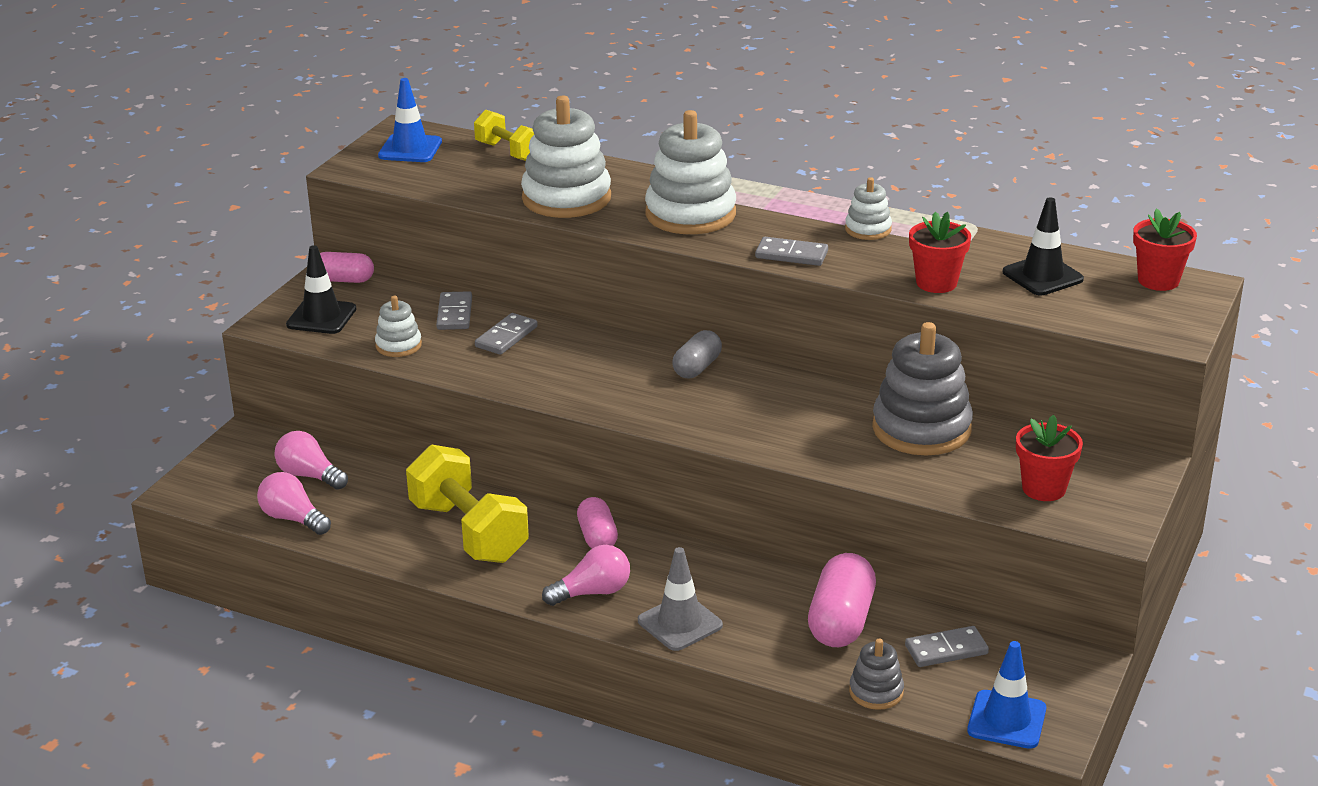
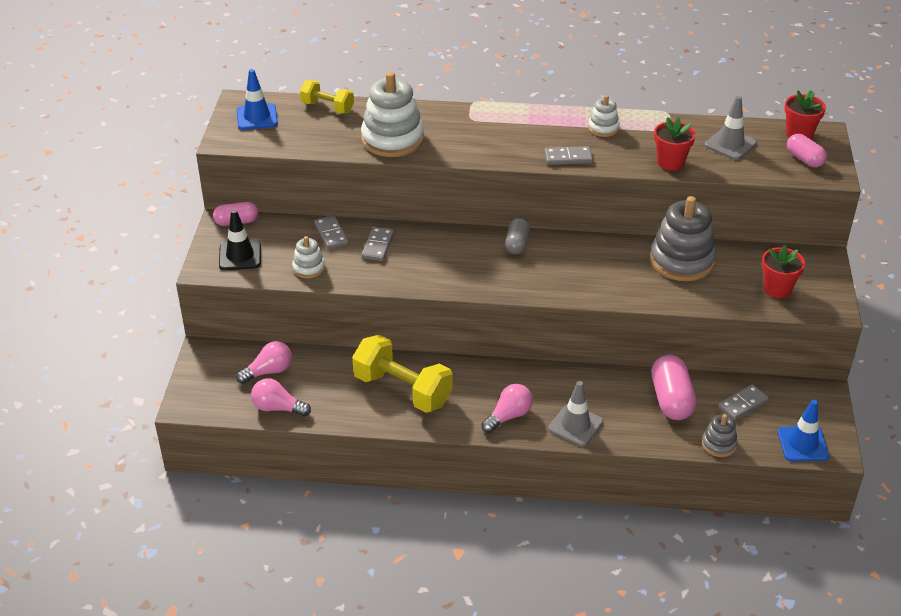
camera: 20 degrees left, 10 degrees up
(309, 475) = (269, 371): pink light bulb -> pink light bulb turned 135 degrees clockwise
(597, 537) = (488, 374): pink capsule -> pink capsule (804, 159)
(690, 214) = (483, 137): white stacking toy -> none
(1042, 276) = (730, 144): black traffic cone -> grey traffic cone

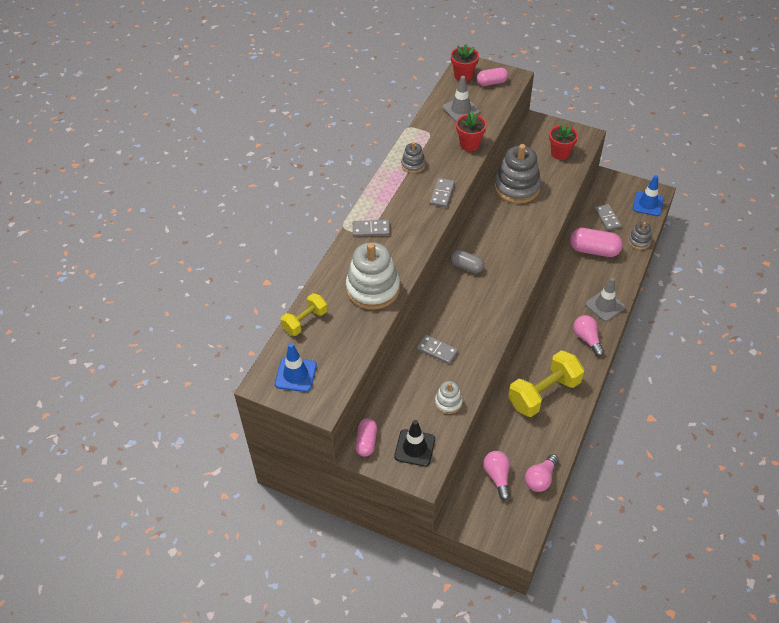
camera: 70 degrees left, 10 degrees up
(331, 234) = (410, 378): grey domino -> grey domino (371, 229)
(603, 128) = (413, 165): white stacking toy -> grey stacking toy

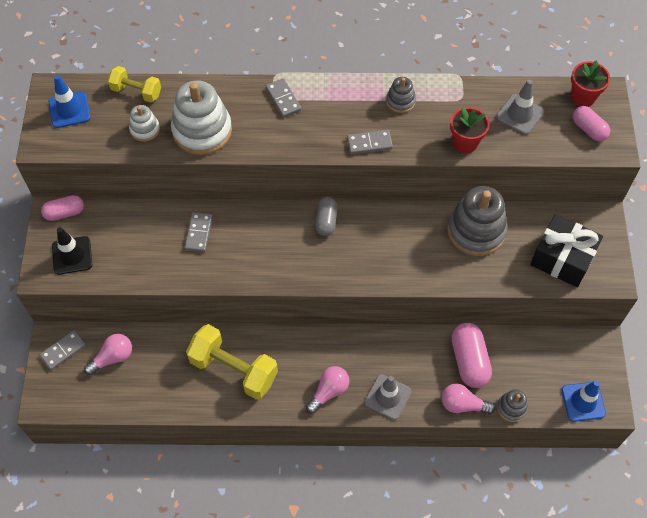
camera: 65 degrees right, 10 degrees up
(448, 402) = (137, 266): white stacking toy -> white stacking toy (145, 129)
(540, 478) = (125, 399): pink light bulb -> pink light bulb (462, 404)
(560, 153) = (562, 258): red flower pot -> black gift
(607, 218) = (531, 361): grey domino -> grey domino (63, 351)

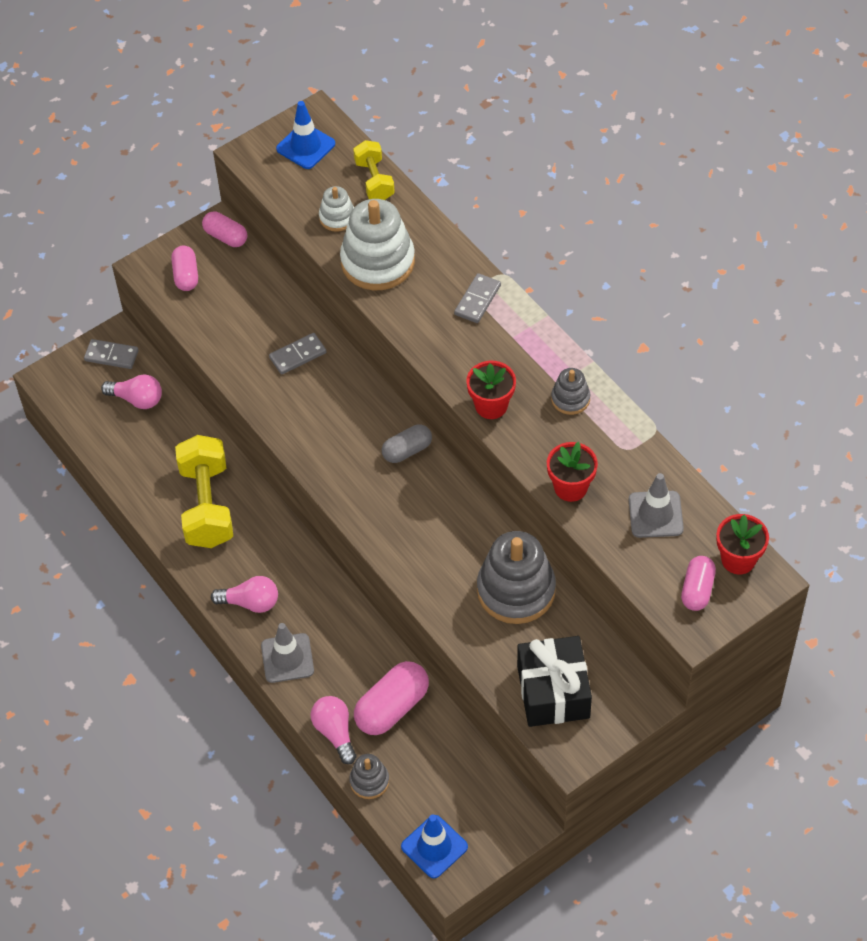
camera: 55 degrees right, 5 degrees down
(72, 255) = (186, 275): black traffic cone -> pink capsule
(369, 143) = (491, 405): grey domino -> red flower pot

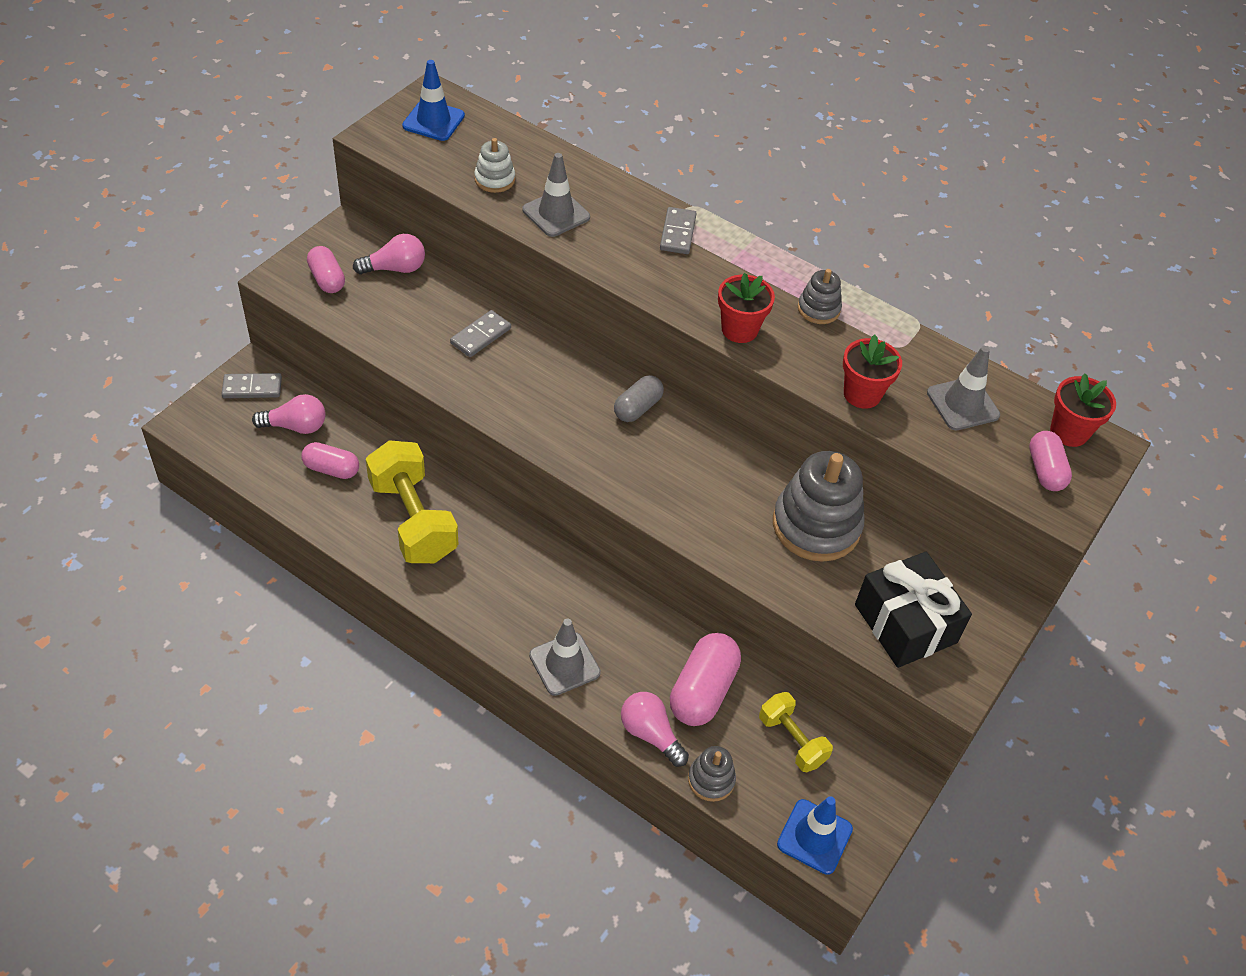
camera: 25 degrees left, 5 degrees down
(225, 237) = (358, 236): pink capsule -> pink capsule (331, 469)
(250, 602) = (500, 612): pink light bulb -> pink light bulb (395, 268)
(374, 180) = (520, 141): yellow dumbbell -> yellow dumbbell (792, 740)
(378, 262) = (556, 213): white stacking toy -> grey traffic cone

